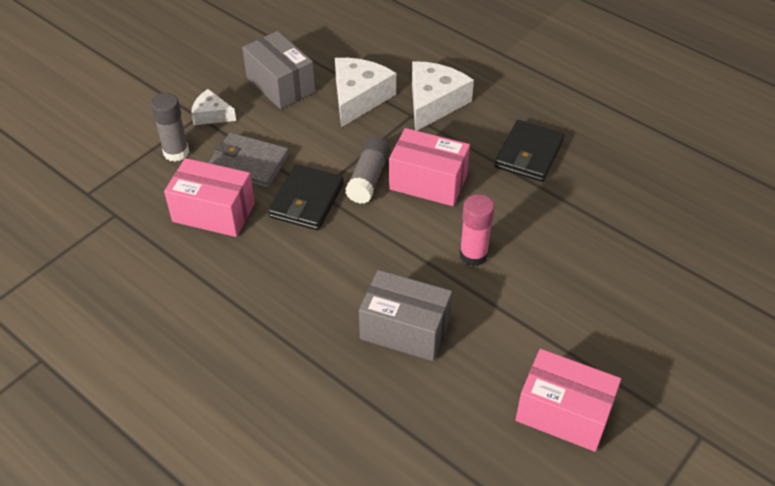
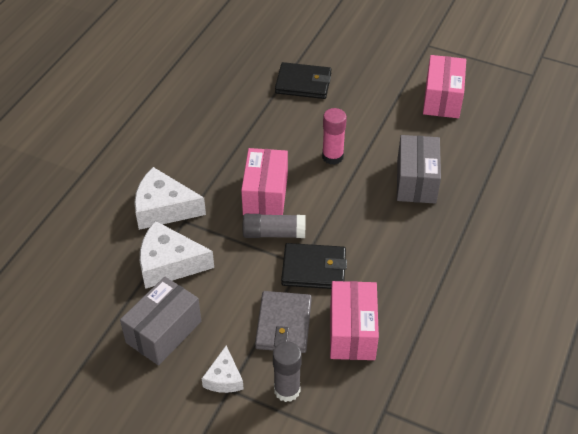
camera: 105 degrees left, 0 degrees up
(529, 154) = (213, 140): black wallet -> black wallet (303, 83)

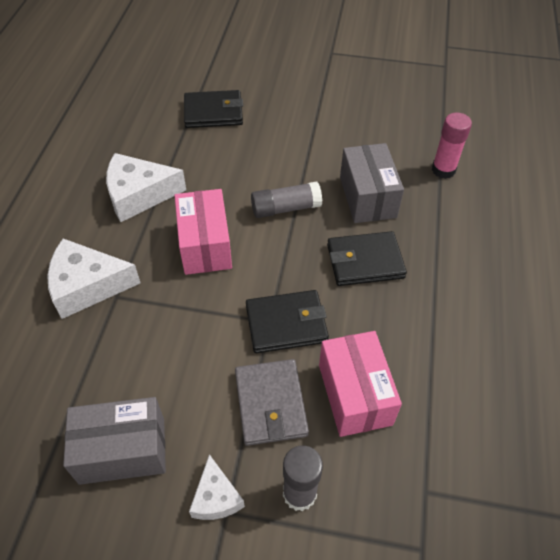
camera: 15 degrees left, 5 degrees up
(163, 332) = (122, 450): grey box -> grey box turned 60 degrees clockwise
(169, 264) = (109, 355): white cheese -> white cheese (139, 195)
(274, 233) = (227, 289): grey glue stick -> grey glue stick (285, 208)
(332, 157) = (268, 186): pink glue stick -> pink glue stick (443, 170)
(395, 233) = (365, 261): none -> black wallet
(442, 99) = (365, 104): pink box -> none

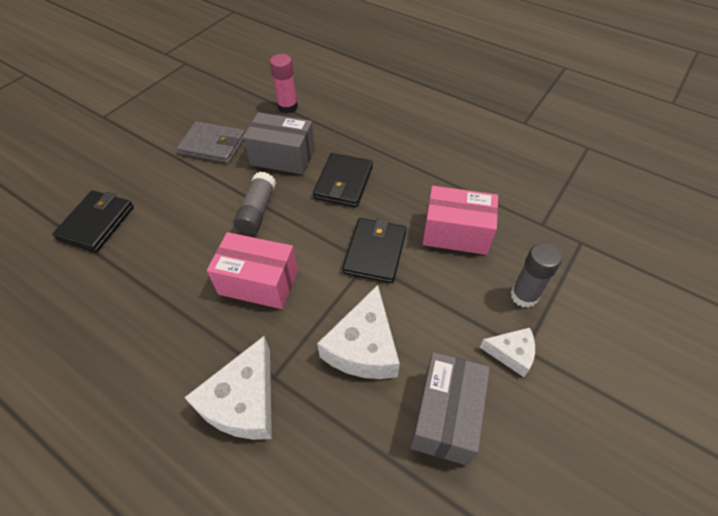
camera: 65 degrees left, 0 degrees up
(139, 195) = (155, 320): white cheese -> white cheese (363, 347)
(270, 404) = (443, 288): grey wallet -> grey wallet (213, 145)

